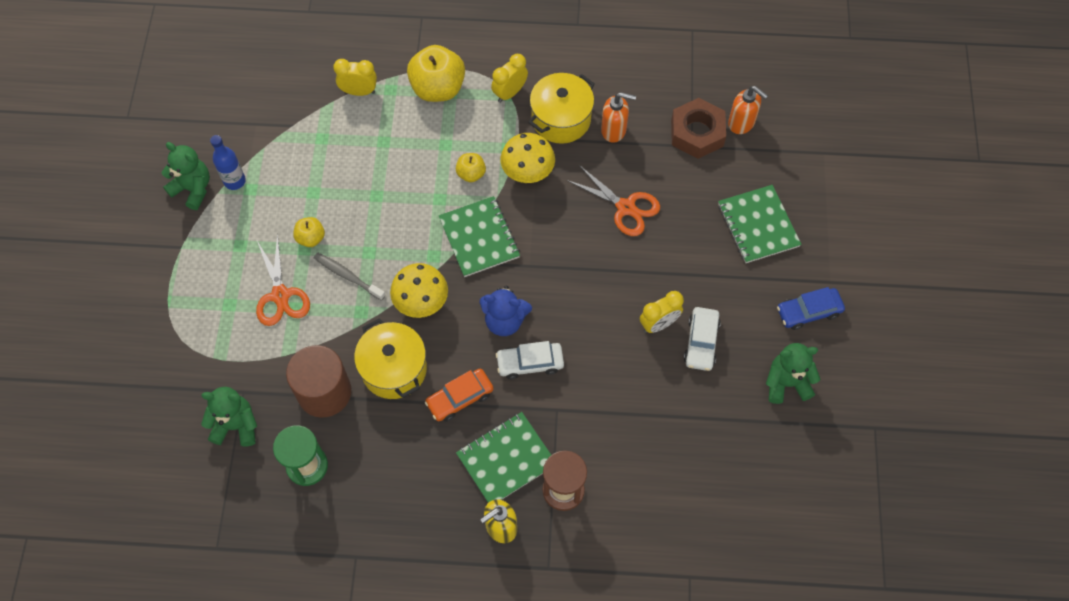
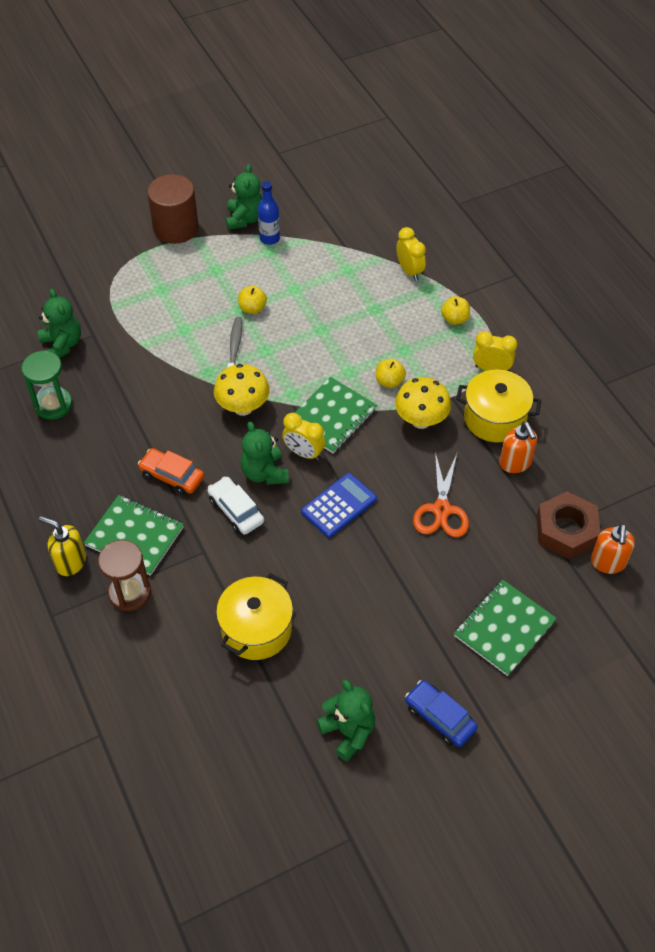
camera: 60 degrees right, 10 degrees down
(281, 296) = (189, 315): orange scissors -> none
(324, 392) = (123, 384): brown cylinder -> brown cylinder (176, 228)
(394, 369) = (171, 418): yellow pot -> yellow pot (256, 629)
(438, 88) = (455, 319): yellow apple -> yellow apple, size x0.51
(505, 321) = (264, 473): blue teddy bear -> green teddy bear
(575, 280) = (339, 505): none -> blue calculator
(658, 324) = (339, 592): yellow clock -> yellow clock (304, 453)
(701, 342) = (343, 636): white car -> none

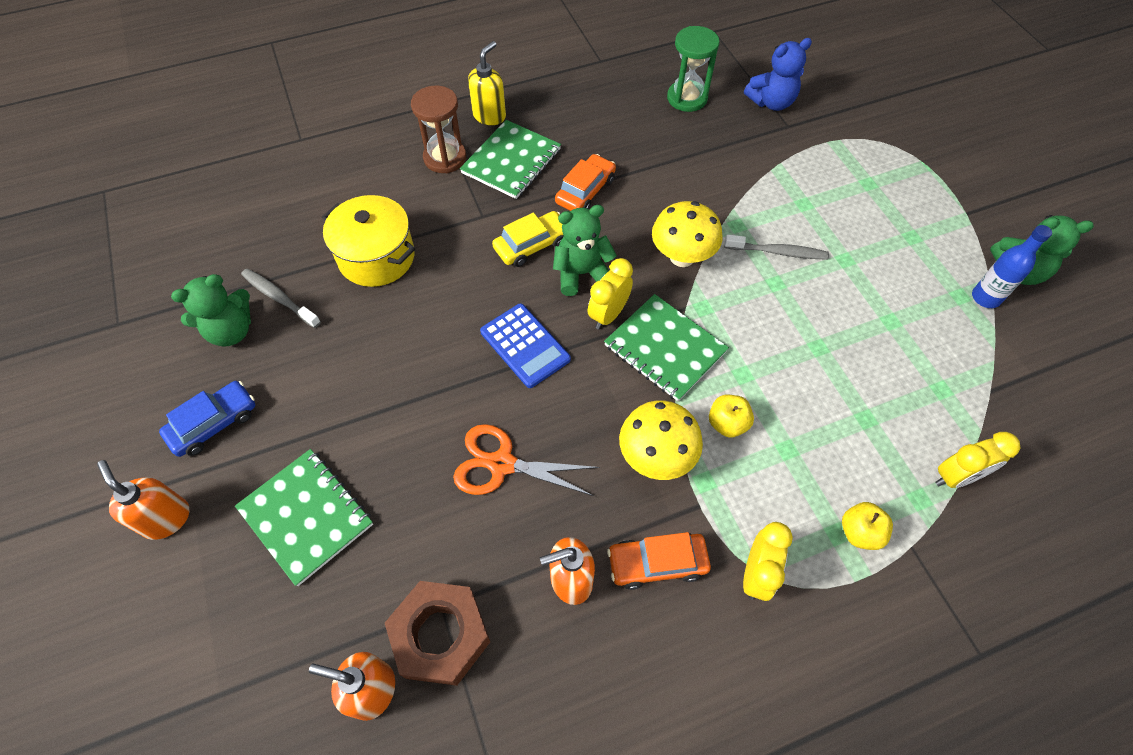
camera: 95 degrees right, 5 degrees up
(62, 345) = (771, 102): green teddy bear -> blue teddy bear
(176, 228) = (980, 198): brown cylinder -> none
(236, 510) = (532, 245): white car -> yellow car
(252, 308) = (848, 273): yellow apple -> none
(309, 700) = (279, 298): none -> grey toothbrush
(495, 418) = (657, 563): yellow pot -> orange car
(524, 727) = (166, 518): none -> orange soap dispenser

